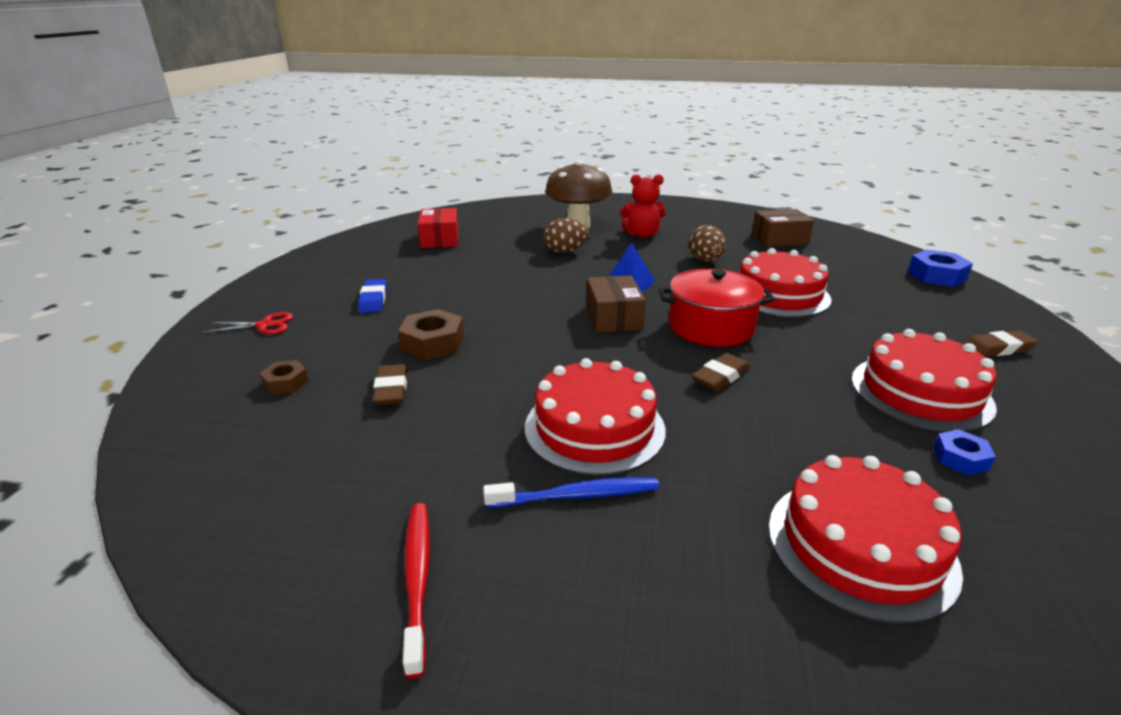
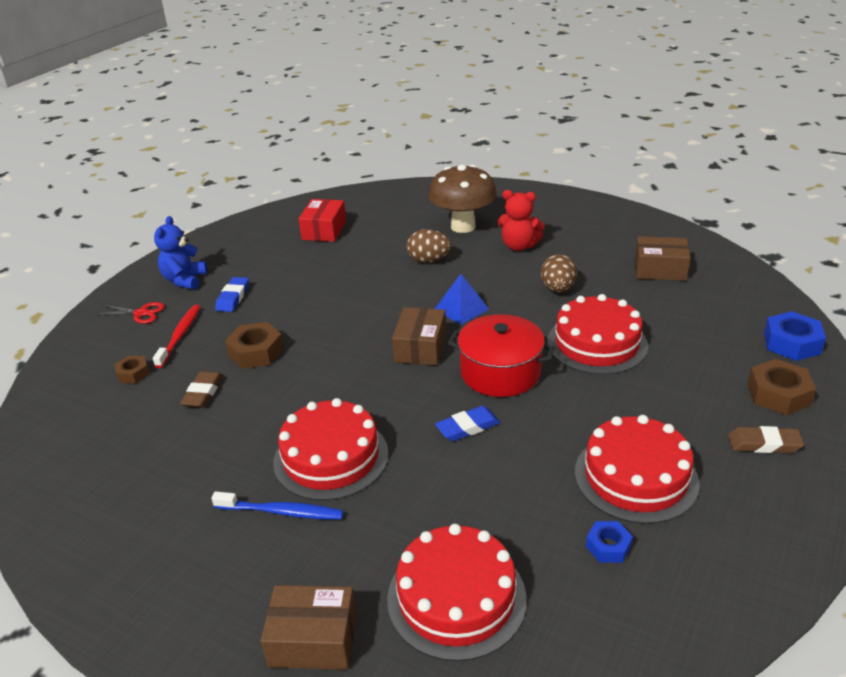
camera: 20 degrees right, 5 degrees up
(304, 291) = (184, 280): none -> blue teddy bear
(417, 579) = (146, 549): red toothbrush -> red toothbrush (179, 336)
(720, 376) = (468, 427): brown eraser -> blue eraser
(734, 642) = (313, 640): none -> brown box
(967, 311) = (778, 394): none -> brown nut

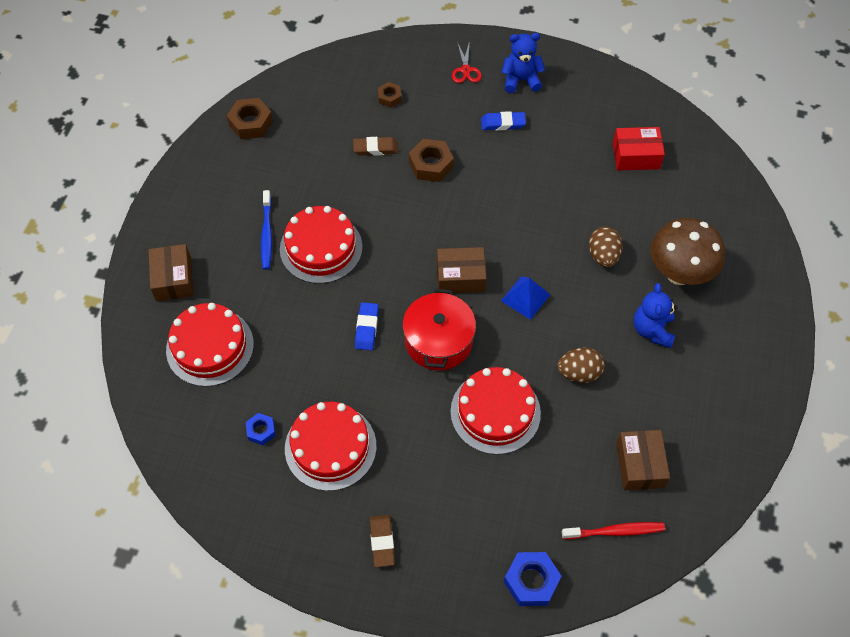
camera: 75 degrees right, 25 degrees up
(179, 336) = (441, 107): red toothbrush -> red toothbrush (614, 531)
(468, 427) = (367, 328): blue eraser -> blue eraser turned 45 degrees clockwise
(519, 246) = (652, 330): red teddy bear -> blue teddy bear
(778, 394) = (449, 560): brown nut -> brown nut (251, 123)

